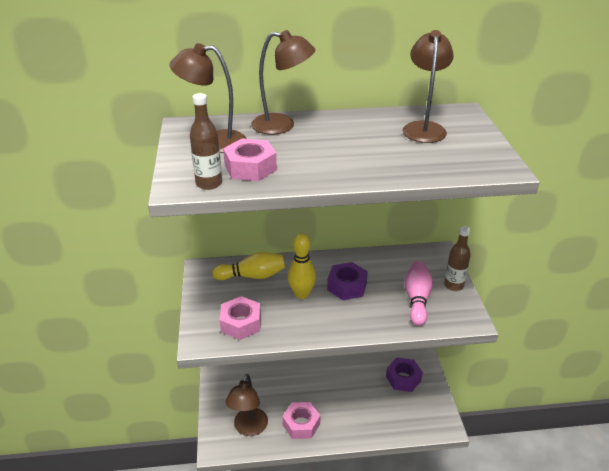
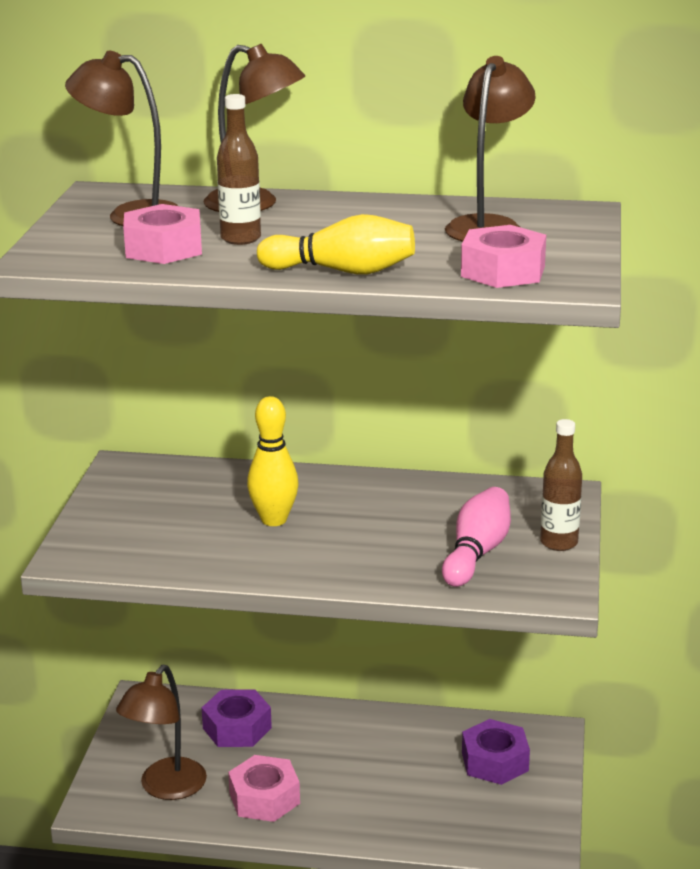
camera: 15 degrees right, 10 degrees down
(209, 183) = (87, 260): brown bottle -> brown bottle (240, 239)
(241, 323) = (148, 544): pink nut -> pink nut (503, 271)
(252, 276) = (202, 486): yellow bowling pin -> yellow bowling pin (342, 271)
(347, 286) = (360, 520): purple nut -> purple nut (237, 728)

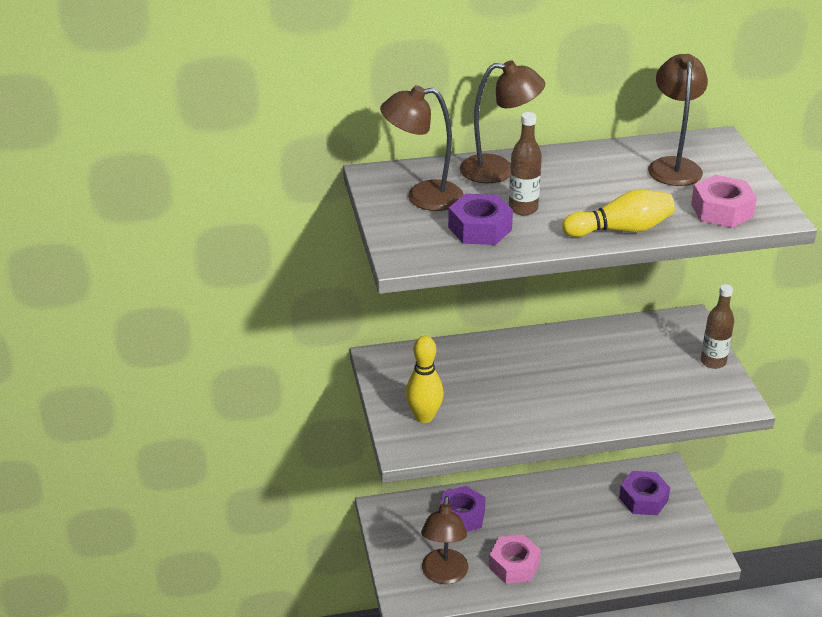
camera: 20 degrees left, 10 degrees up
(163, 248) = (480, 228): pink nut -> purple nut
(274, 520) = (519, 383): yellow bowling pin -> yellow bowling pin (424, 417)
(476, 553) = (669, 382): pink bowling pin -> none

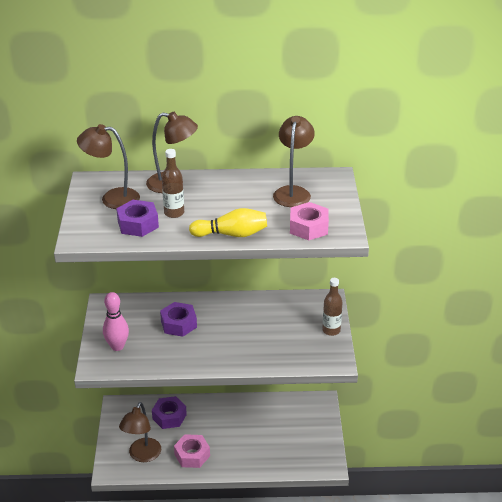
camera: 10 degrees right, 0 degrees up
(424, 417) = (117, 346): yellow bowling pin -> pink bowling pin
(643, 499) = (298, 420): purple nut -> purple nut (178, 324)

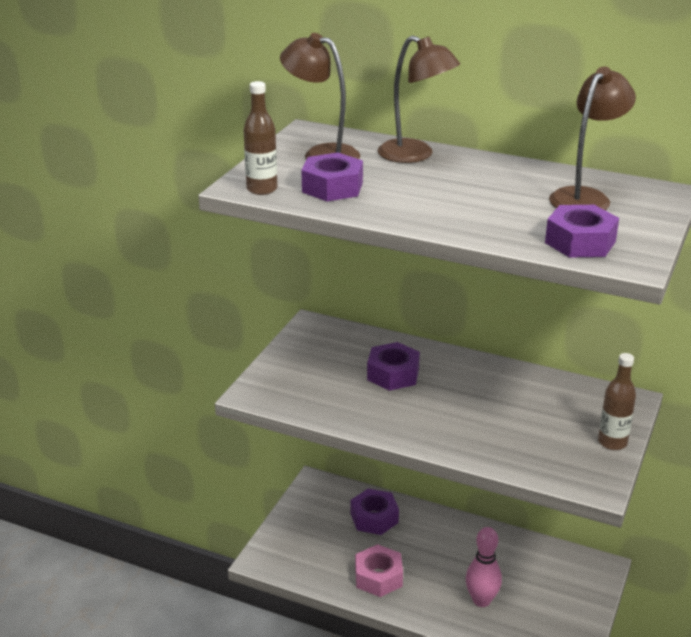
camera: 25 degrees right, 5 degrees down
(117, 346) = (295, 378): pink bowling pin -> pink bowling pin (481, 600)
(142, 455) = (312, 555): brown lamp -> none
(174, 213) = (392, 185): brown bottle -> brown bottle (262, 189)
(231, 234) = (455, 225): yellow bowling pin -> none
(308, 227) = (580, 242): pink nut -> purple nut

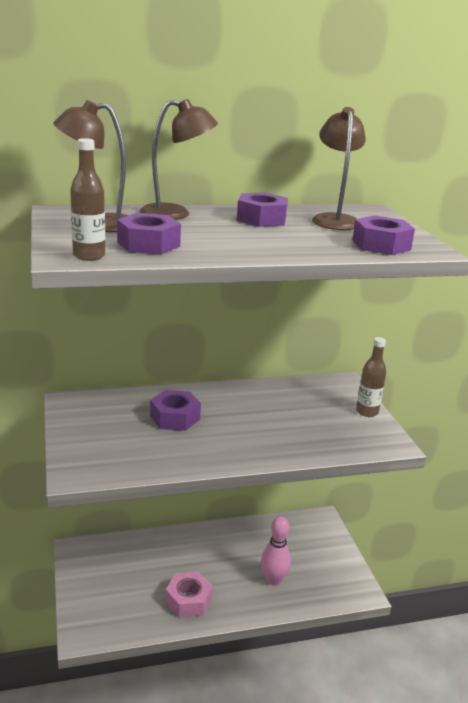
camera: 40 degrees left, 5 degrees down
(374, 518) = (146, 555): purple nut -> purple nut (261, 219)

